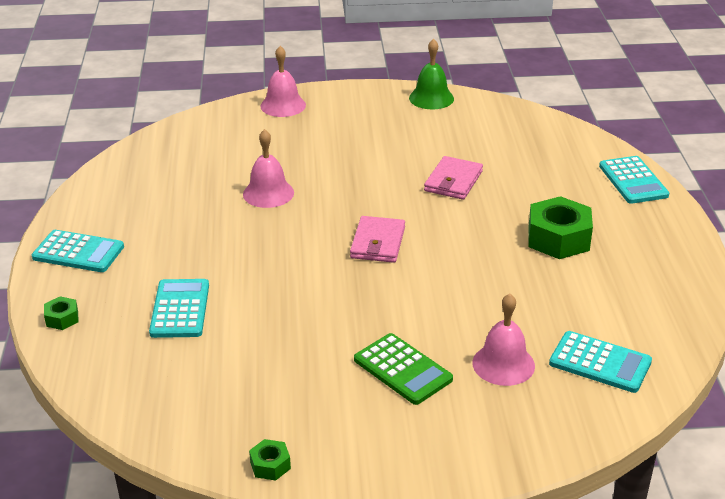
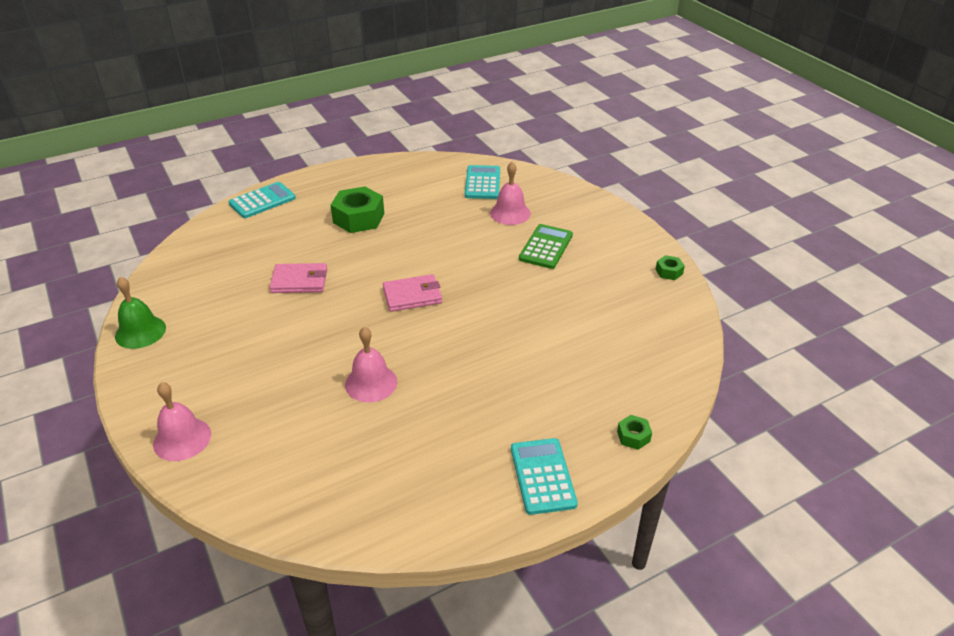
camera: 115 degrees left, 5 degrees up
(180, 309) = (567, 370): turquoise calculator -> none

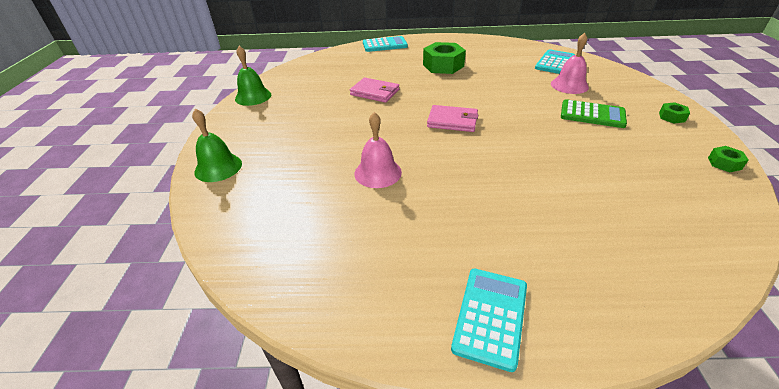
camera: 30 degrees right, 0 degrees up
(182, 439) = (218, 167): pink bell -> green bell
(546, 247) = (592, 115): green calculator -> green calculator turned 60 degrees clockwise
(633, 436) = (623, 315): green nut -> green nut (671, 117)

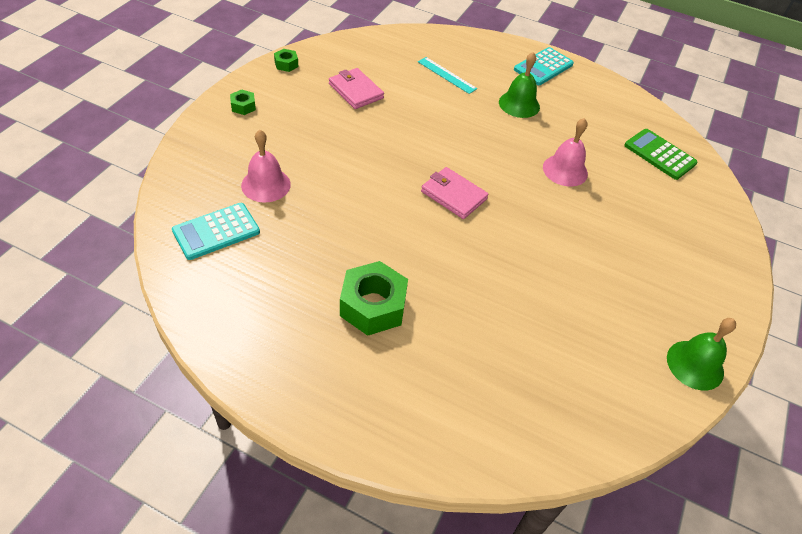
camera: 160 degrees left, 10 degrees up
(218, 167) = (721, 241): green bell -> green bell (519, 104)
(375, 92) = (513, 288): pink wallet -> pink wallet (355, 91)
(385, 45) = (419, 438): turquoise calculator -> none
(584, 229) = (446, 75): none -> turquoise ruler
(592, 115) = (307, 140): green calculator -> green calculator (659, 154)

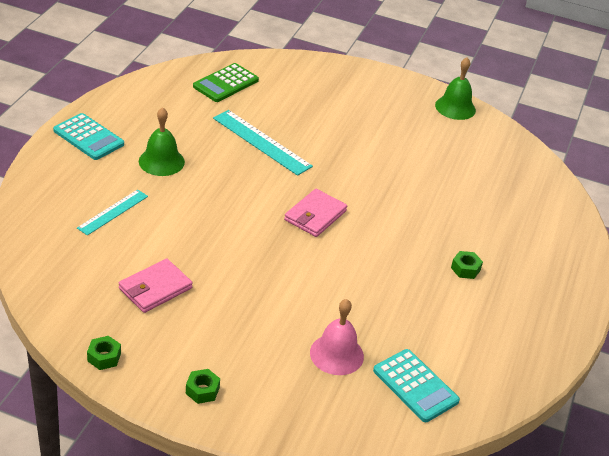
camera: 95 degrees left, 10 degrees down
(373, 306) = (465, 269): green nut -> green nut, size x0.48
(565, 170) = (261, 142): pink bell -> turquoise ruler

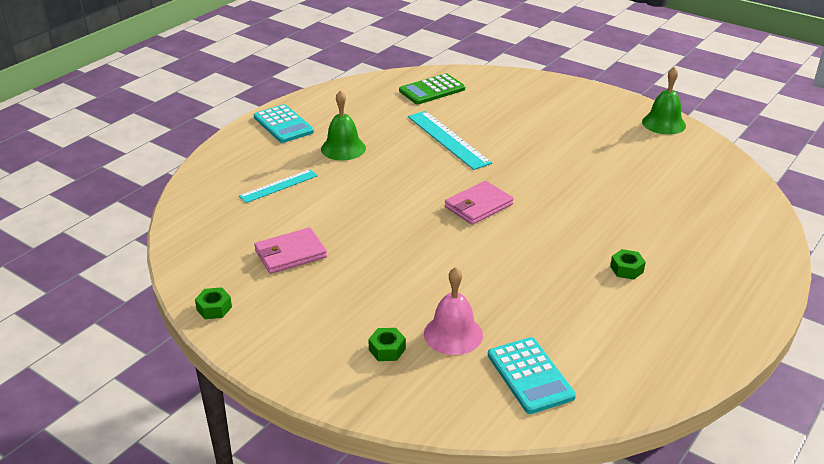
camera: 20 degrees right, 5 degrees down
(202, 390) = (298, 350): green nut -> green nut (387, 349)

